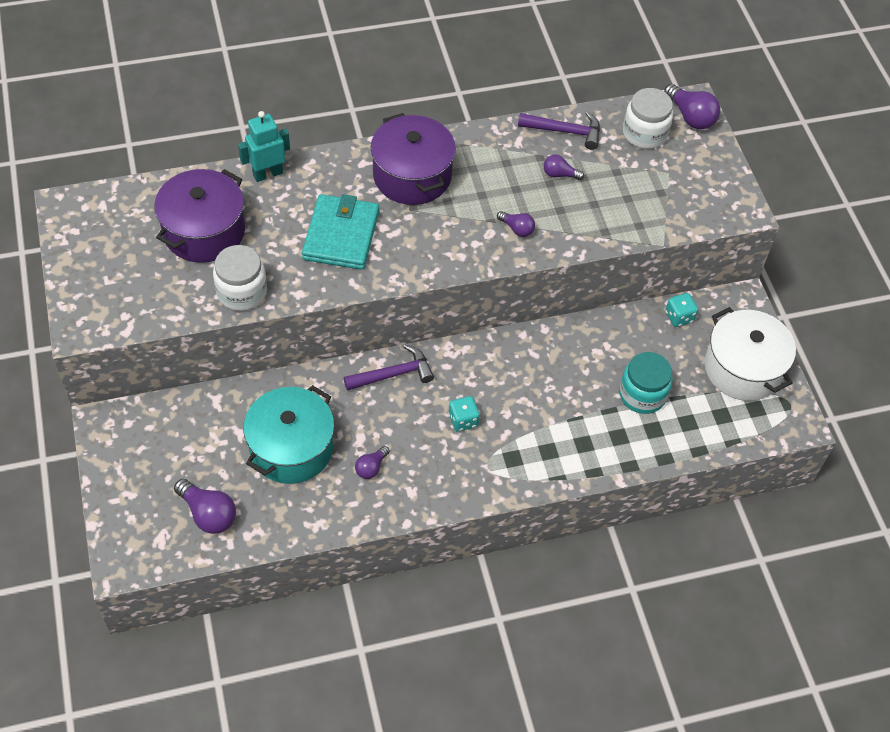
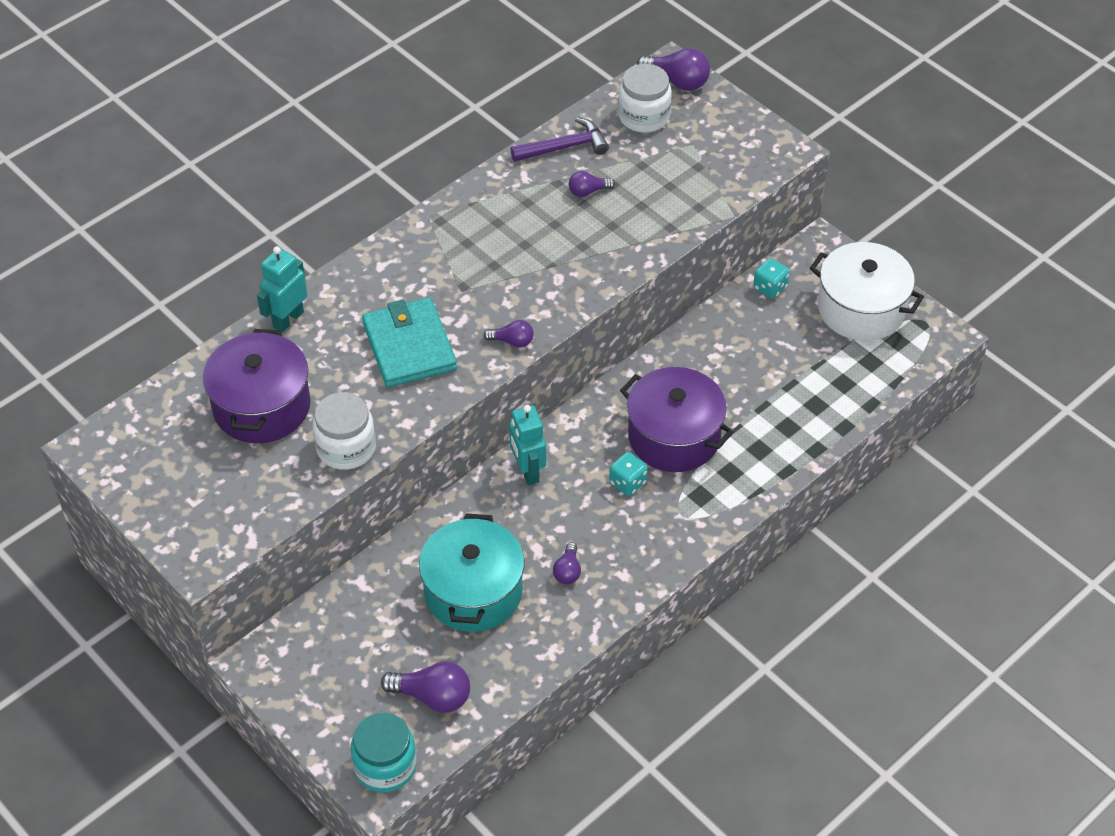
camera: 25 degrees left, 5 degrees down
(393, 374) = (527, 471): purple hammer -> turquoise robot
(412, 176) = (441, 256): purple pot -> purple pot (674, 436)
(517, 229) = (582, 262): purple light bulb -> purple light bulb (512, 341)
(642, 394) = (784, 377): turquoise jar -> turquoise jar (385, 766)

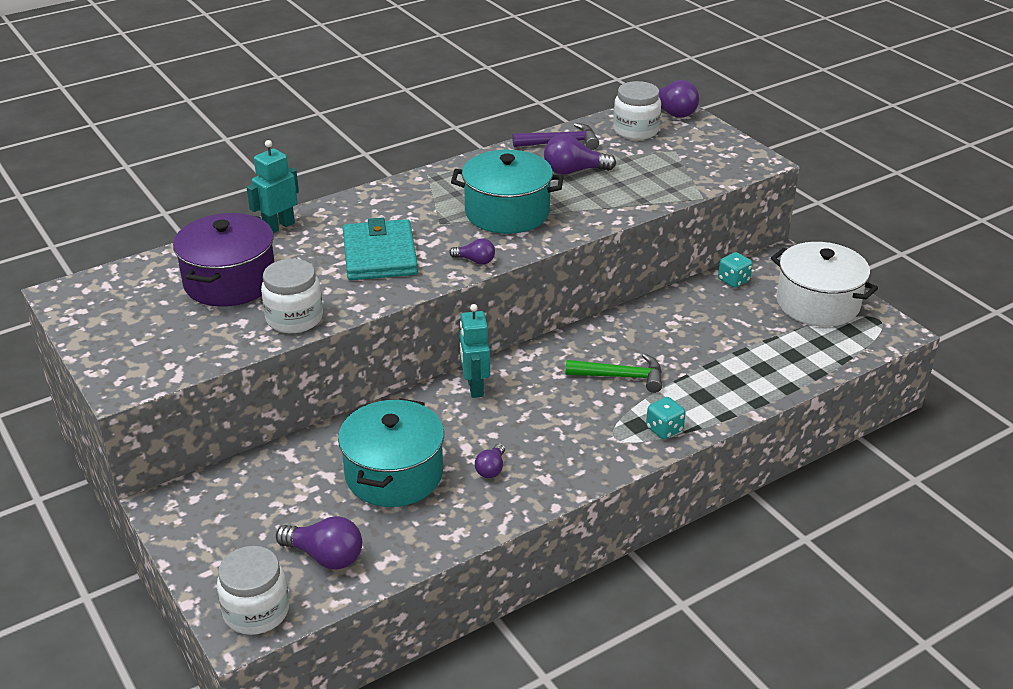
camera: 10 degrees right, 15 degrees down
(385, 766) = (256, 611): turquoise jar -> white jar
(529, 265) = (507, 212): none -> turquoise pot
(588, 191) = (574, 171): purple light bulb -> purple light bulb, size x1.70
(627, 483) = (568, 406): turquoise dice -> turquoise dice (664, 429)
(674, 436) = (621, 377): purple pot -> green hammer

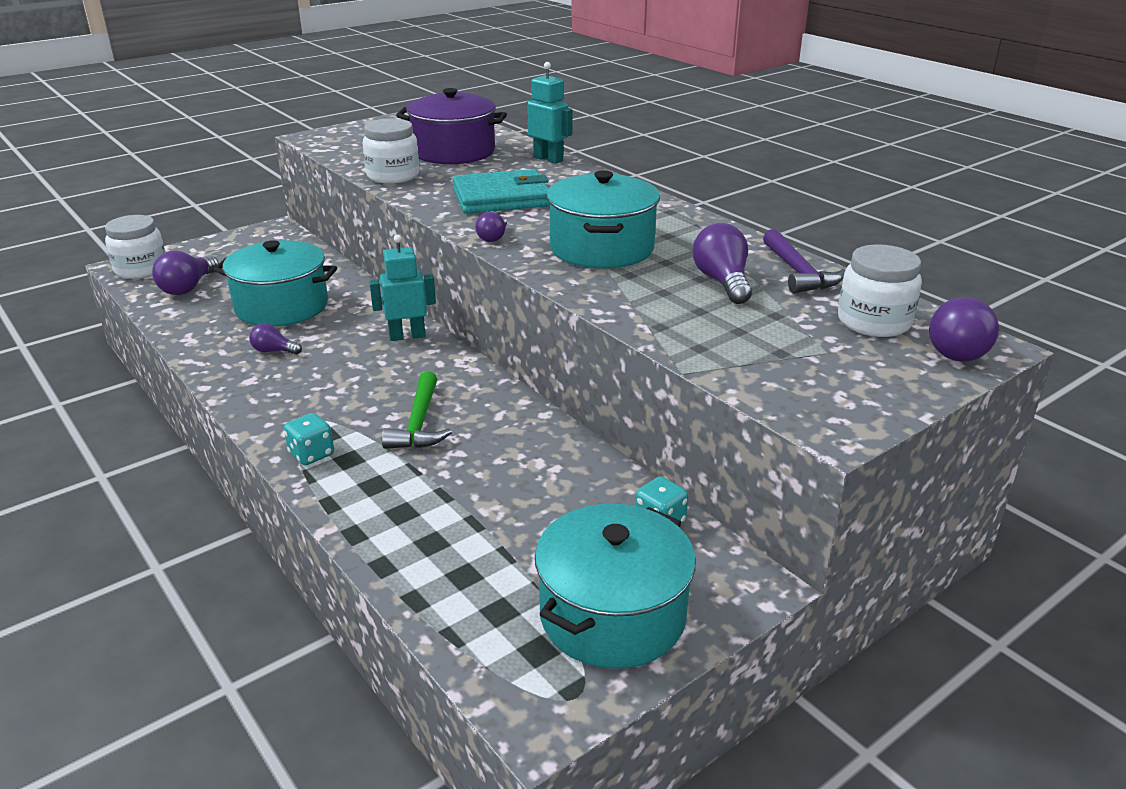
camera: 85 degrees right, 5 degrees down
(817, 303) = (612, 615): white pot -> turquoise pot

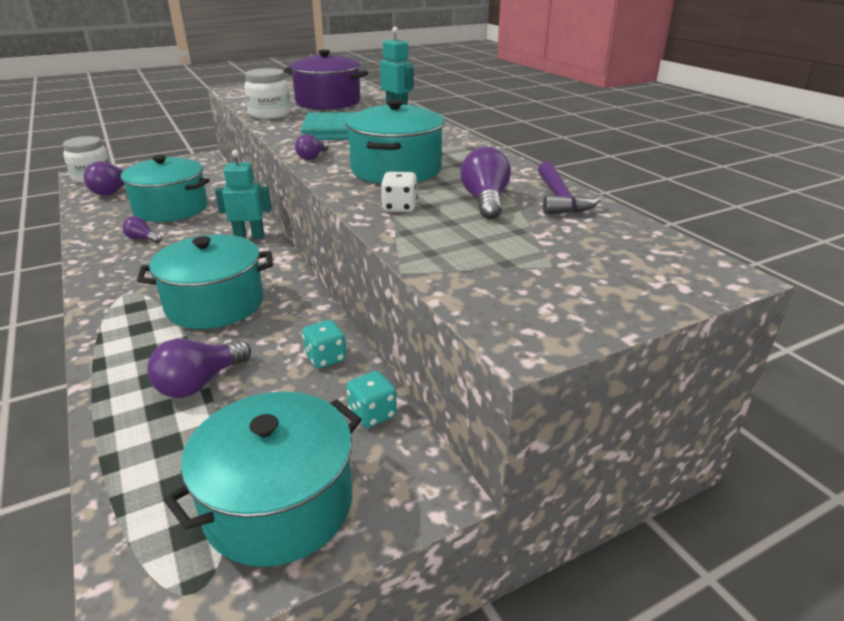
camera: 10 degrees right, 0 degrees up
(311, 454) = (114, 320): turquoise dice -> turquoise dice (325, 358)
(419, 423) = (215, 304): green hammer -> turquoise pot
(635, 297) = (399, 208): none -> white dice
(874, 322) = (612, 244): white jar -> none
(960, 349) = (692, 275): purple light bulb -> purple light bulb (200, 383)

